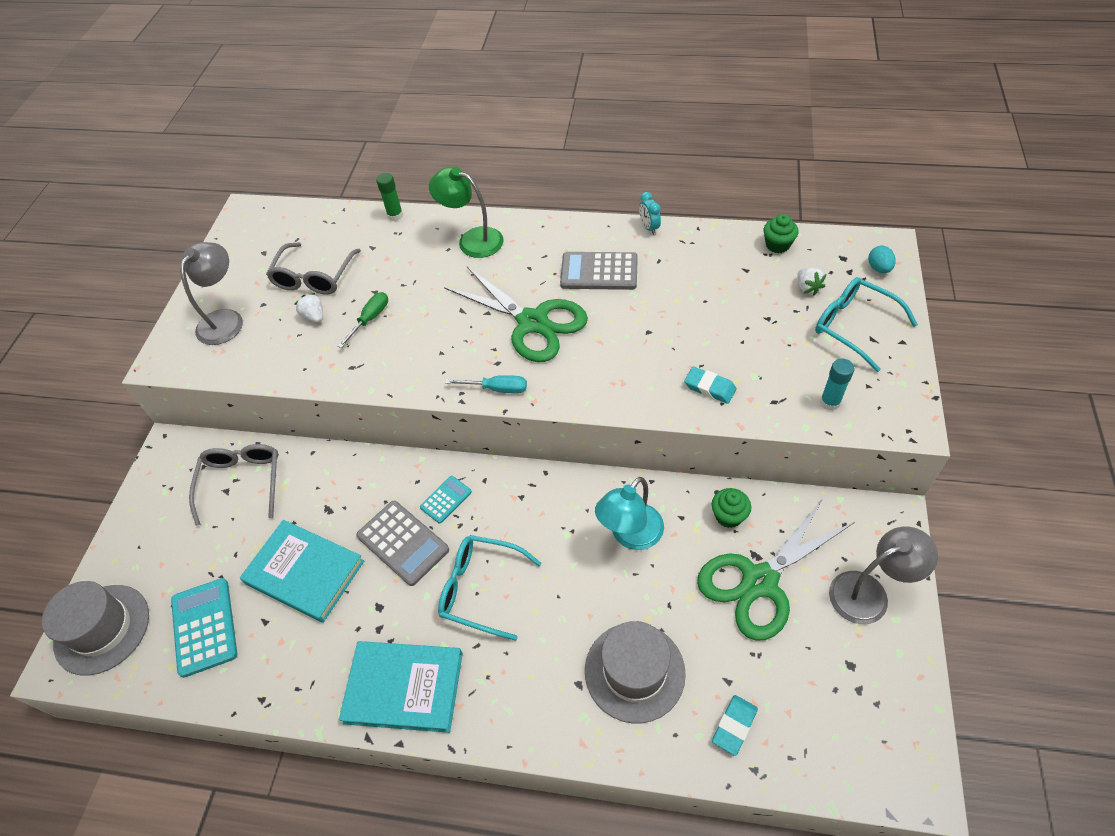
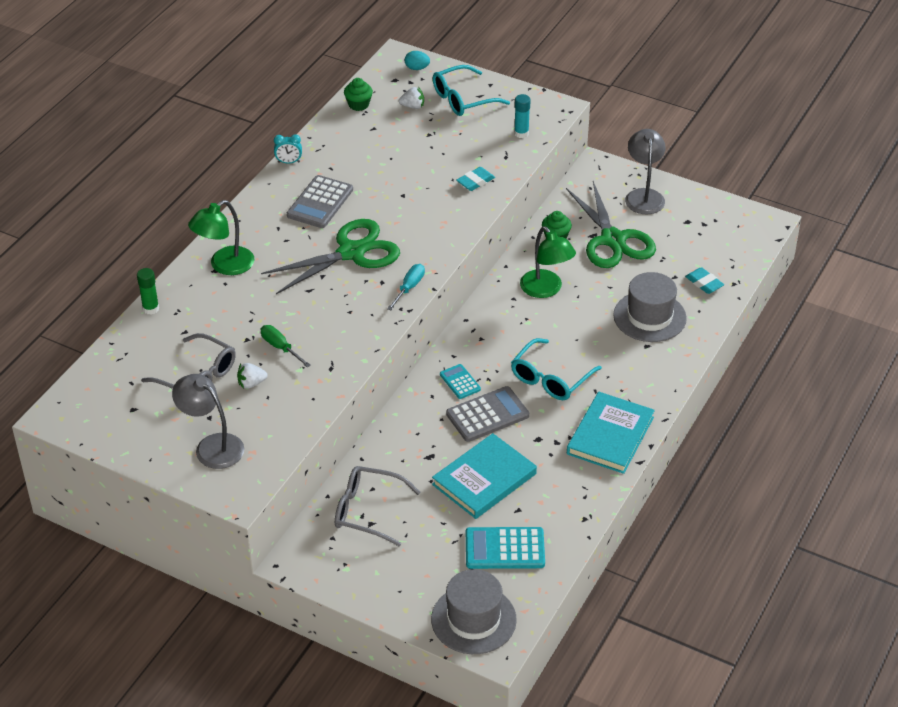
camera: 75 degrees left, 10 degrees down
(630, 535) = (546, 290): turquoise lamp -> green lamp

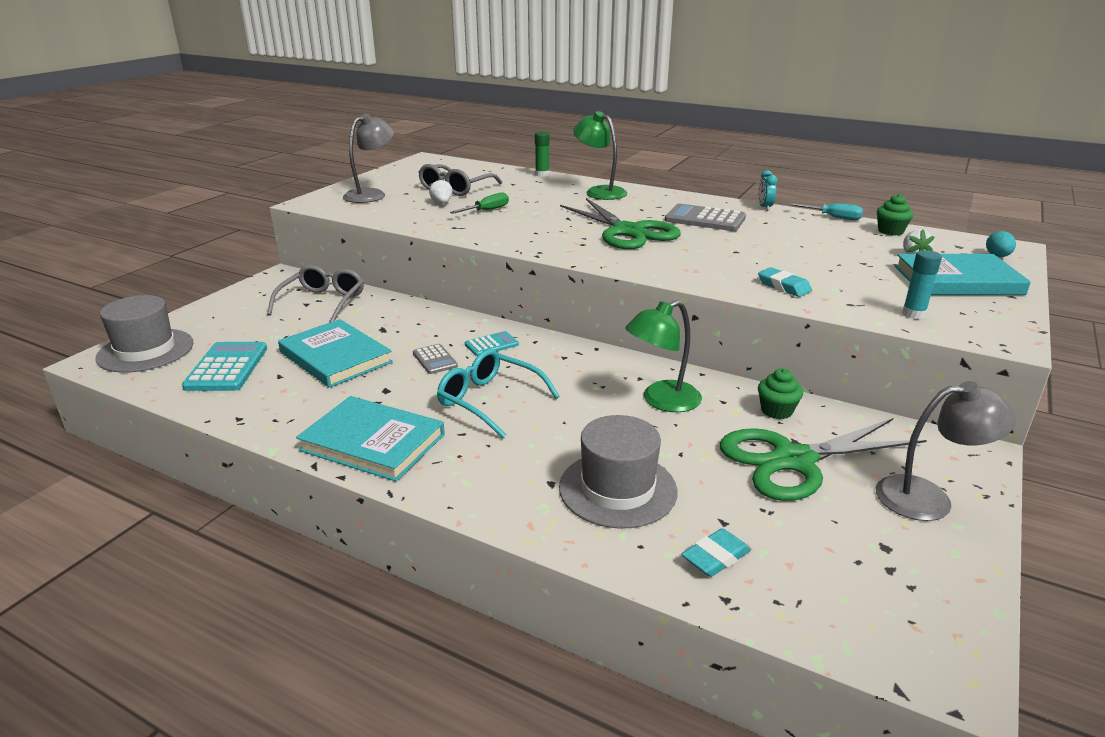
camera: 90 degrees right, 15 degrees down
(409, 287) = (573, 255): turquoise screwdriver -> turquoise screwdriver (833, 217)
(463, 99) = (957, 280): turquoise glasses -> turquoise book
(487, 415) = (435, 360): grey calculator -> grey calculator, size x0.57

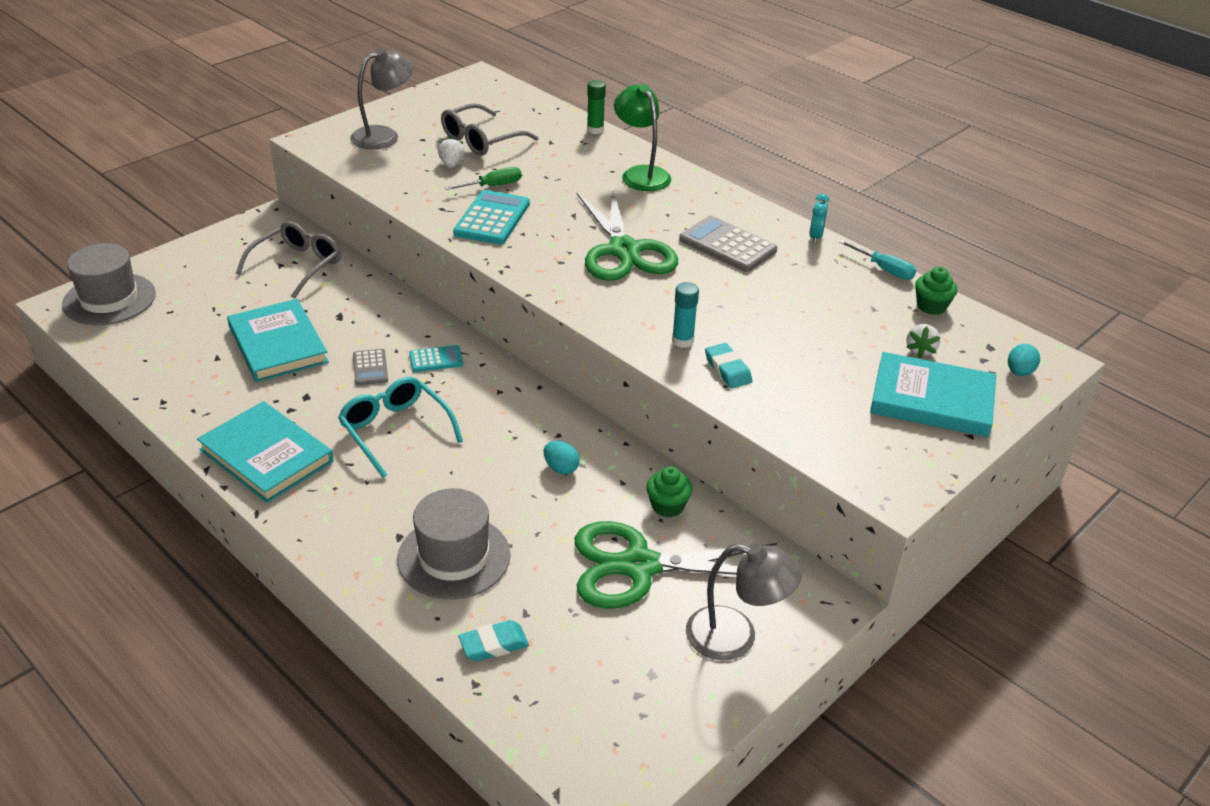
camera: 15 degrees right, 10 degrees up
(227, 367) = (174, 337): turquoise calculator -> turquoise calculator (492, 219)
(661, 401) = (561, 468): green lamp -> turquoise egg
(913, 314) = (832, 438): turquoise glue stick -> turquoise glue stick (682, 341)

